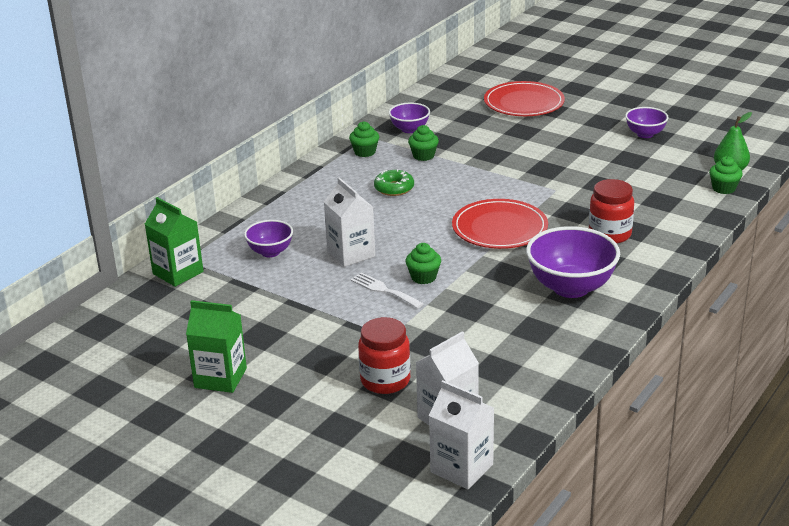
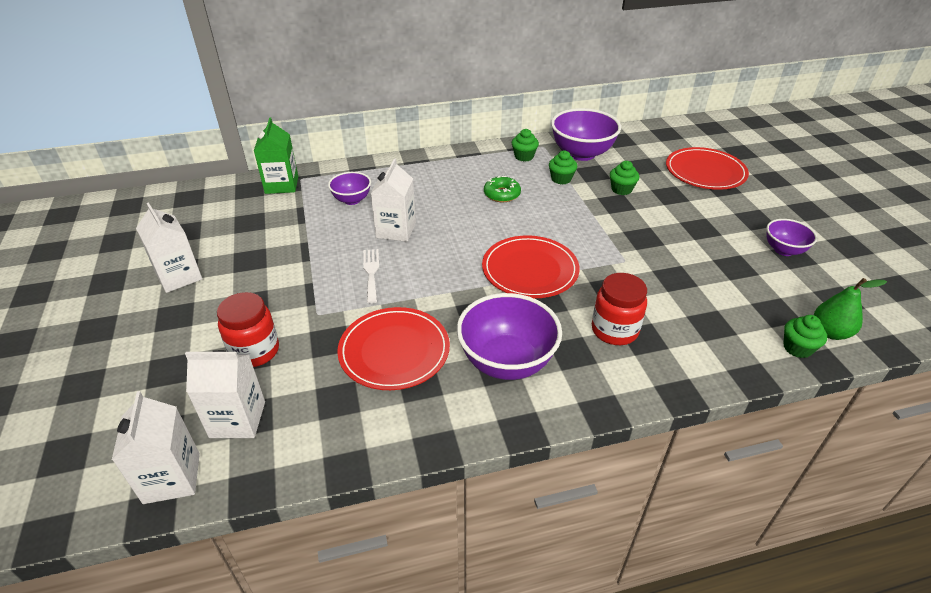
camera: 40 degrees right, 10 degrees up
(220, 378) = (179, 276): green carton -> white carton
(409, 129) = (581, 154): purple bowl -> purple bowl, size x1.78
(423, 277) = (412, 279): green cupcake -> green cupcake (621, 189)
(487, 323) = (394, 351): none -> red plate

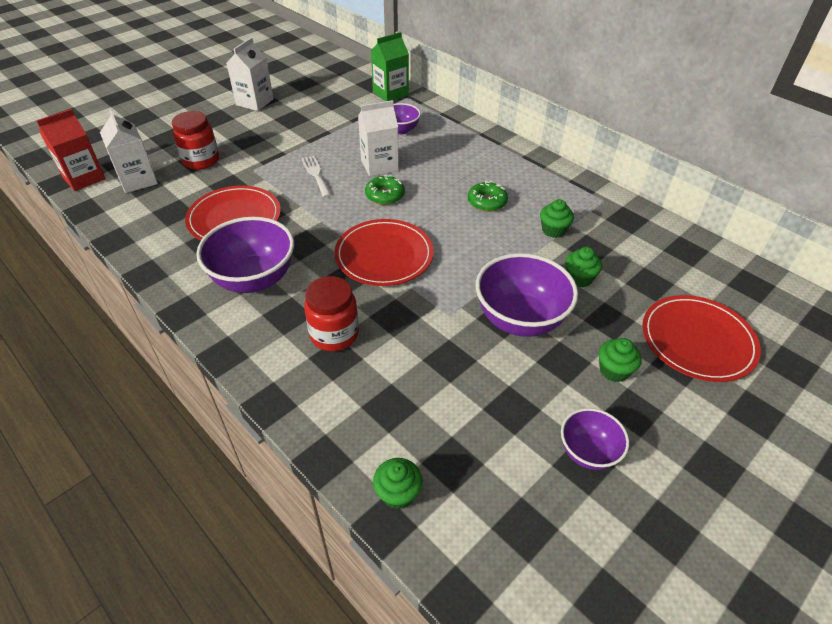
camera: 60 degrees right, 5 degrees up
(172, 478) = (84, 178): white carton -> red carton
(371, 273) = (316, 174): white fork -> white fork turned 75 degrees counterclockwise
(445, 242) = (385, 195): none -> green donut
(524, 156) = (568, 194): green cupcake -> green cupcake (614, 370)
(581, 154) = (620, 230): purple bowl -> purple bowl (520, 320)
(830, 332) = (448, 525): green pear -> none

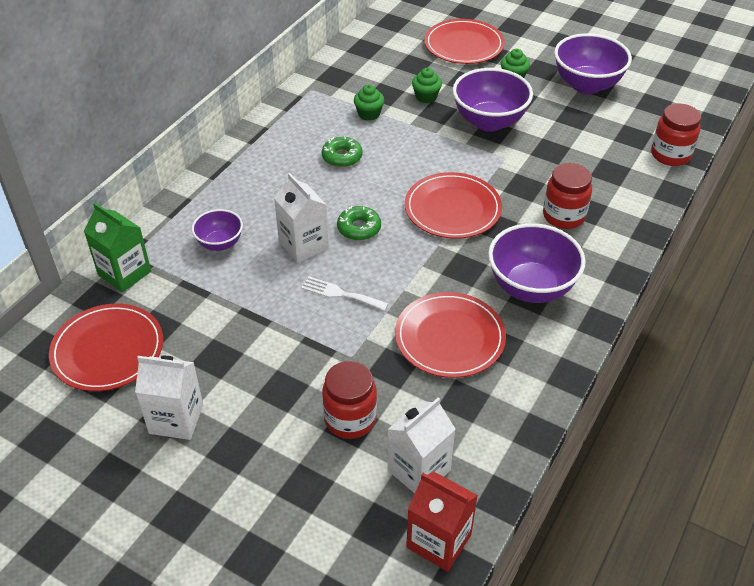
camera: 105 degrees left, 0 degrees up
(316, 174) = (340, 294): white fork -> white fork turned 60 degrees clockwise
(325, 85) = (108, 350): none -> red plate
(398, 493) = (670, 155): green cupcake -> red jar
(588, 452) = (586, 85): purple bowl -> purple bowl, size x1.78

